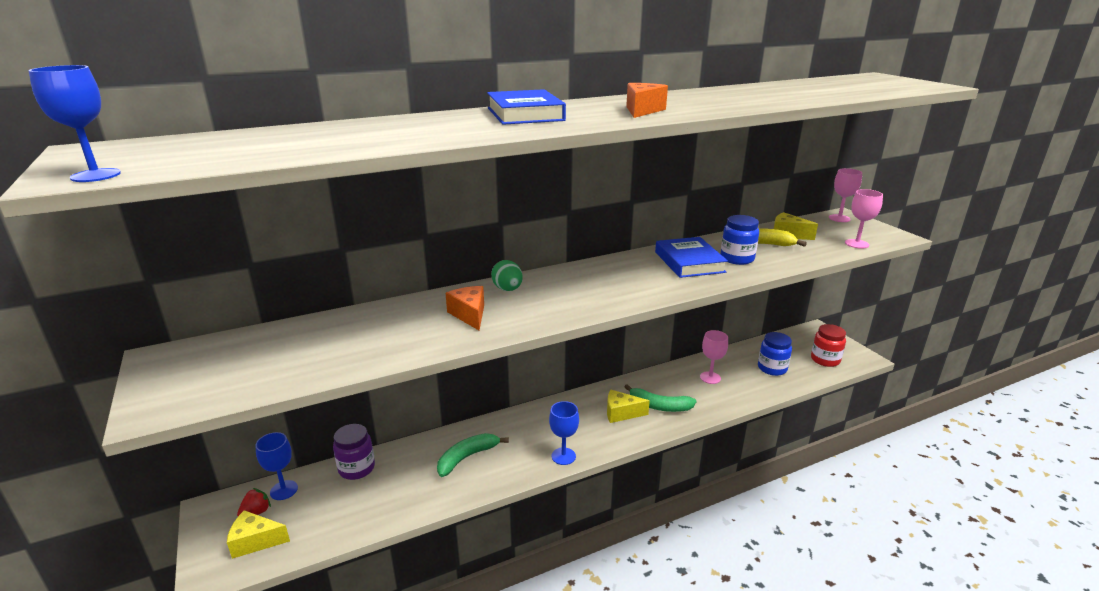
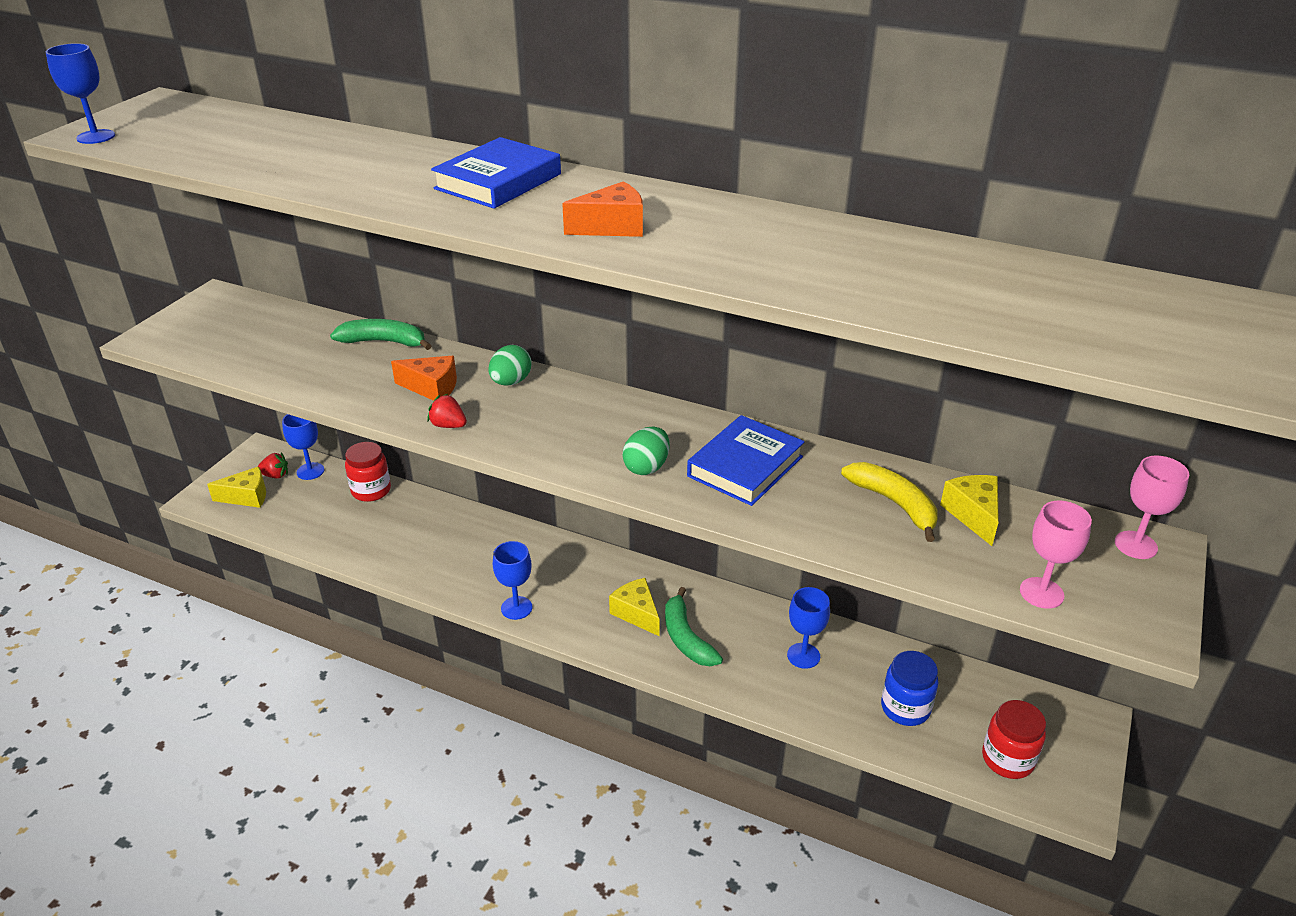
camera: 50 degrees right, 10 degrees up
(255, 541) = (247, 497): yellow cheese -> yellow cheese turned 120 degrees clockwise
(356, 468) = (371, 490): purple jar -> red jar
(467, 457) = (449, 545): green banana -> green banana (384, 342)
(469, 315) = (432, 388): orange cheese -> orange cheese turned 75 degrees clockwise
(524, 323) = (448, 425): none -> red strawberry
(656, 284) = (646, 467): none -> green egg
(710, 377) = (803, 656): pink goblet -> blue goblet
(737, 258) = (811, 499): blue jar -> none

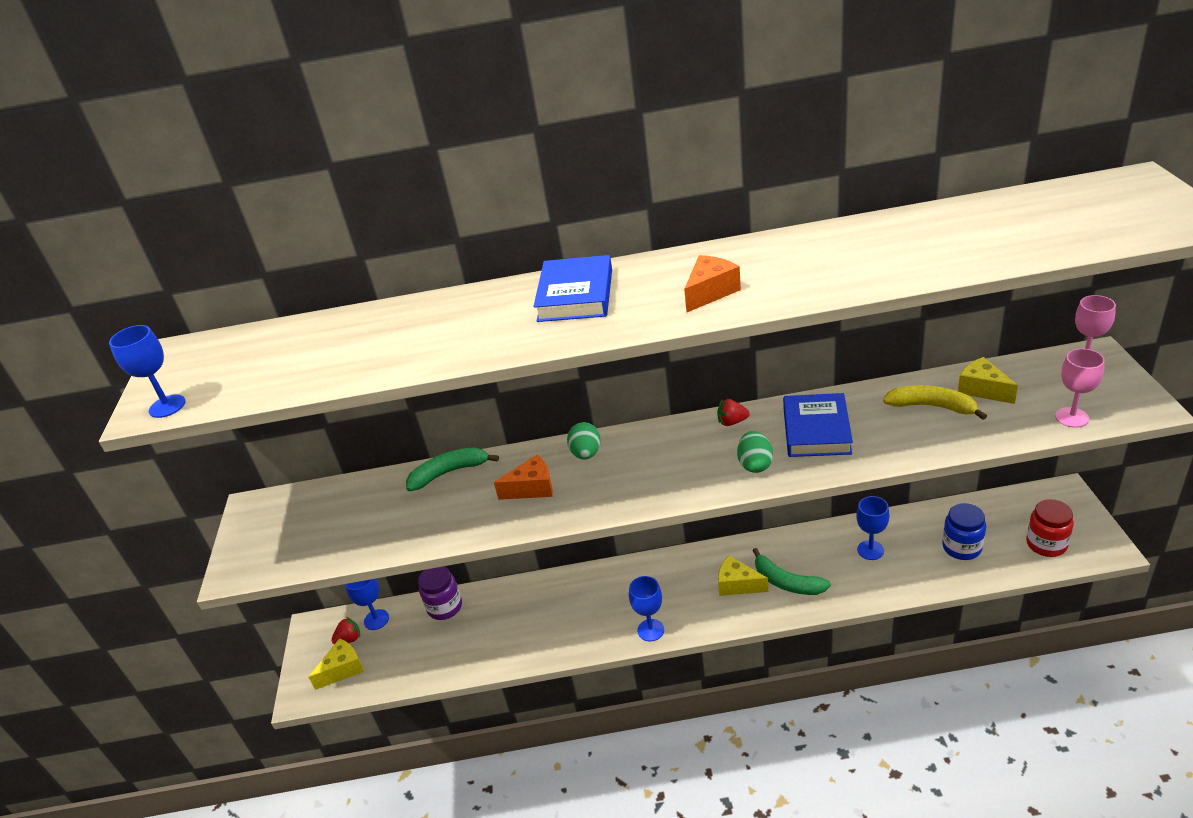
camera: 25 degrees left, 0 degrees up
(371, 490) = (445, 607): red jar -> purple jar
(448, 425) = (580, 509): red strawberry -> red strawberry (732, 422)

